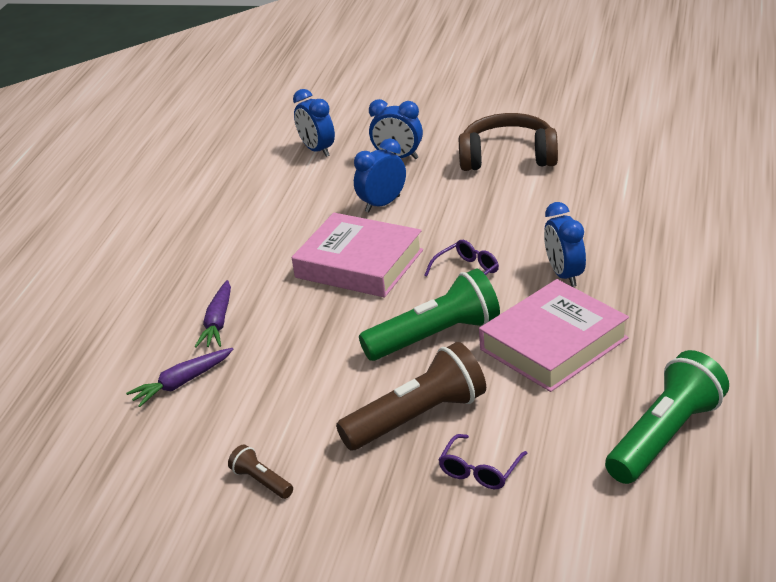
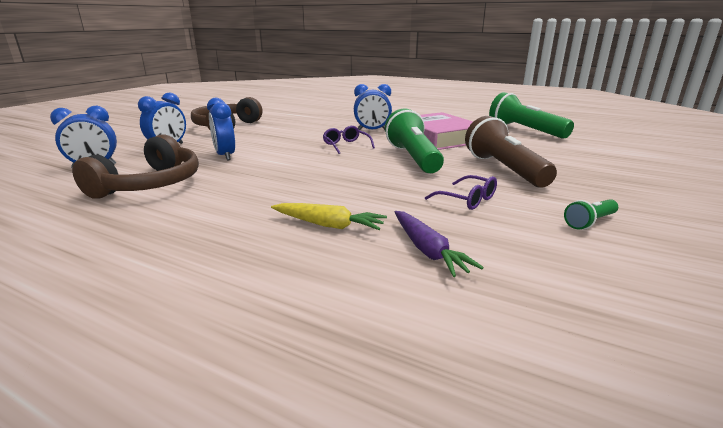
camera: 80 degrees left, 10 degrees down
(218, 322) = (328, 225): purple carrot -> yellow carrot
(261, 481) = (590, 222): brown flashlight -> green flashlight
(281, 200) = (150, 184): none -> brown headphones
(359, 264) = (298, 168): pink book -> none
(480, 471) = (559, 161): purple glasses -> purple glasses (467, 200)

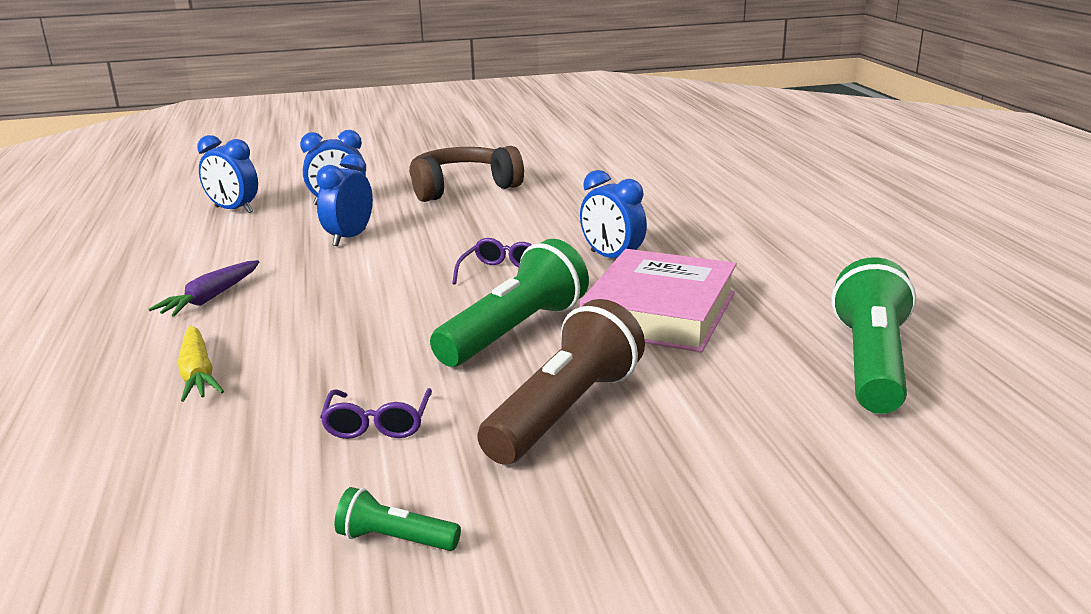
camera: 50 degrees right, 0 degrees up
(150, 184) = (214, 253): brown headphones -> none
(428, 250) = (179, 450): purple carrot -> purple carrot (210, 298)

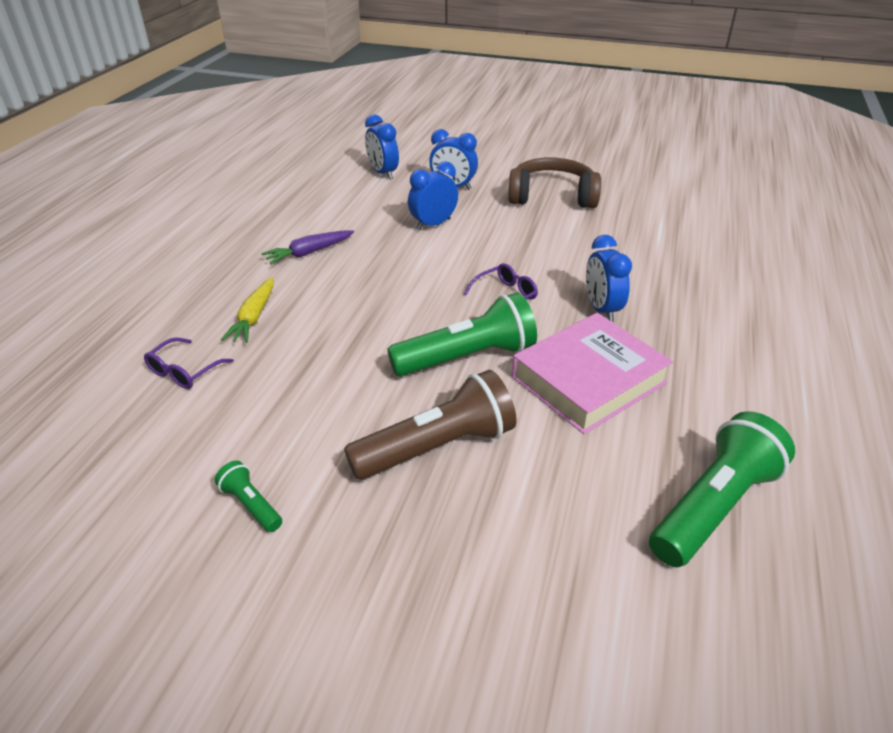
camera: 30 degrees right, 15 degrees up
(377, 424) = (316, 405): purple glasses -> purple glasses (184, 371)

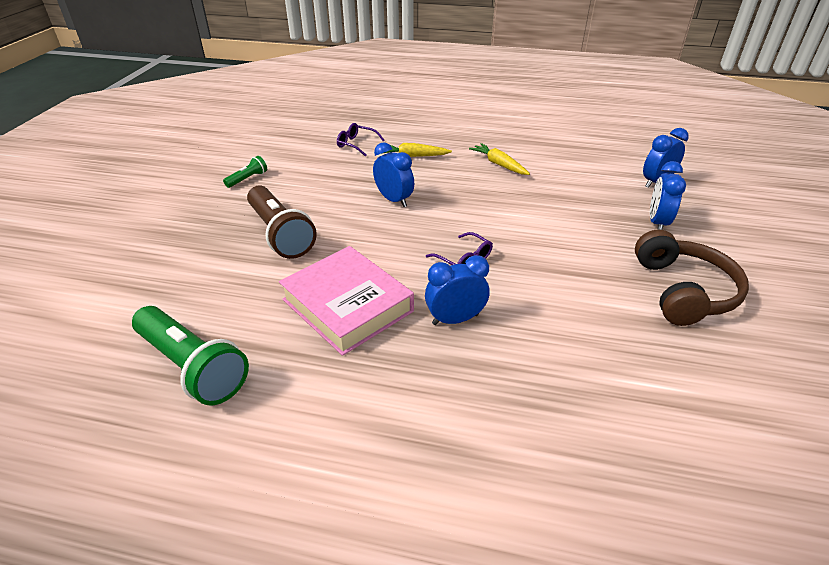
camera: 85 degrees right, 0 degrees up
(309, 253) = (499, 164): purple carrot -> yellow carrot
(433, 224) = (572, 215): blue clock -> blue clock (394, 200)
(467, 357) = (375, 242): green flashlight -> none

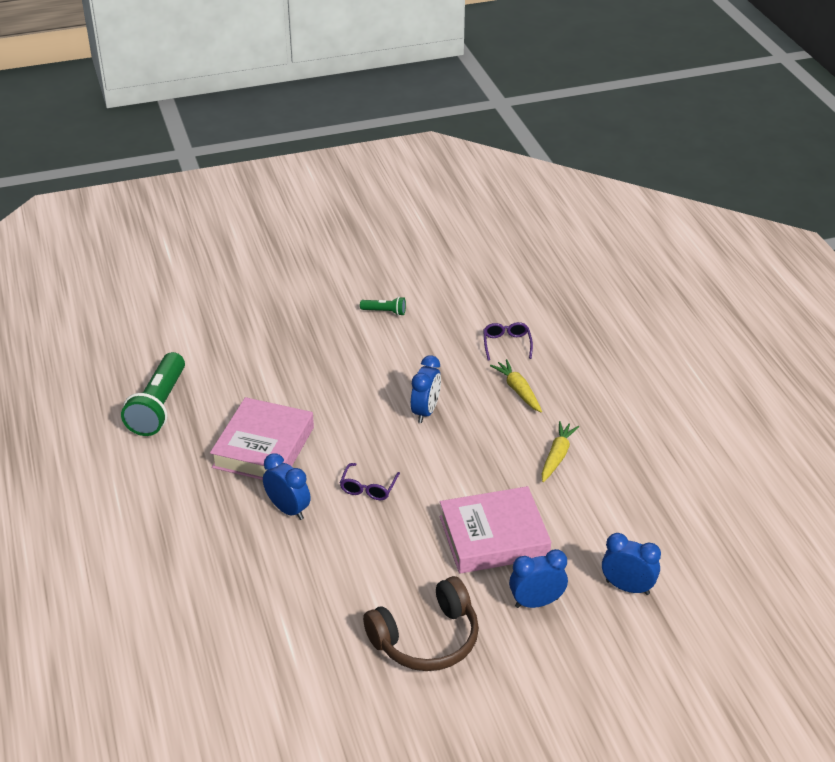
camera: 60 degrees right, 0 degrees up
(280, 234) = (322, 371): brown flashlight -> none
(570, 217) = (493, 537): none -> pink book

